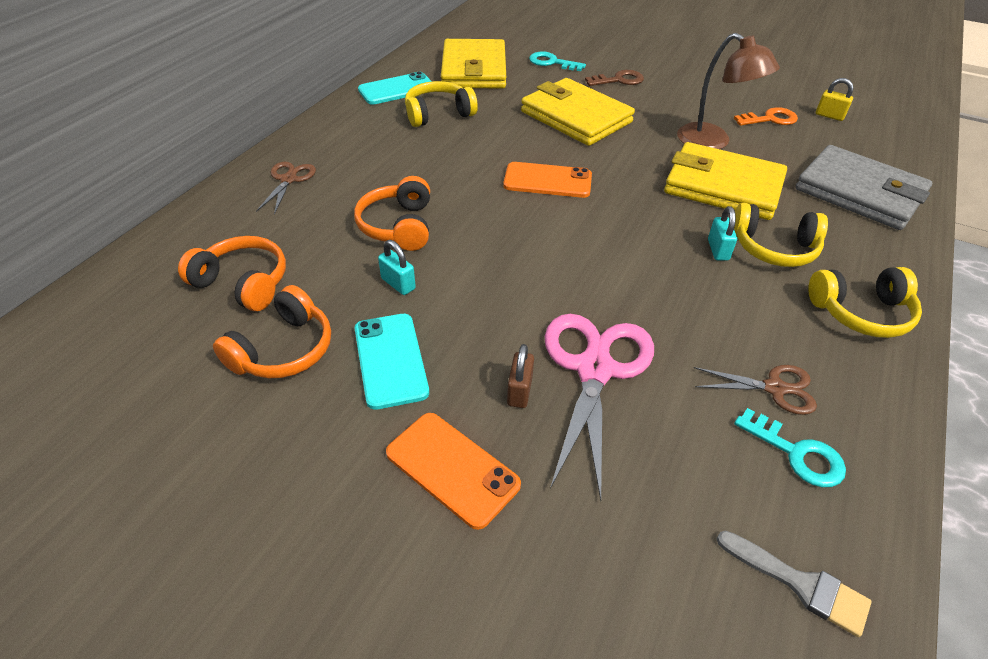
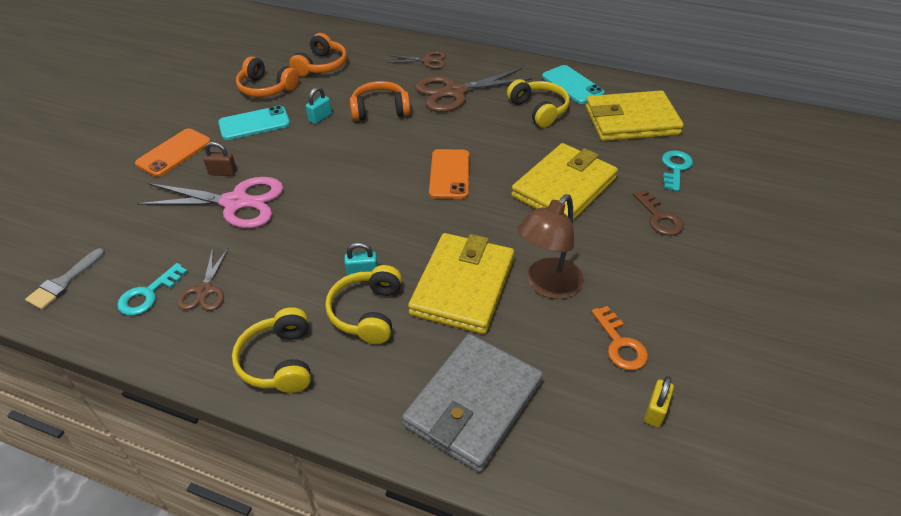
camera: 85 degrees right, 0 degrees up
(379, 164) = (455, 92): none -> brown scissors

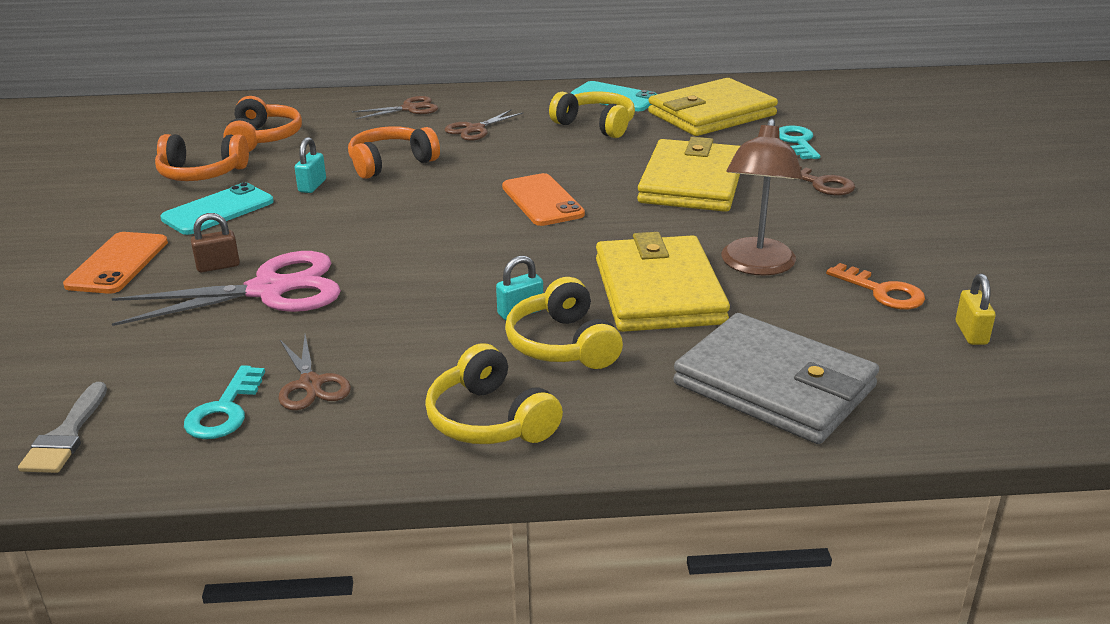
camera: 25 degrees left, 15 degrees down
(455, 92) = (475, 129): brown scissors -> brown scissors, size x0.54
(474, 404) = (774, 385): grey wallet -> grey wallet turned 60 degrees counterclockwise

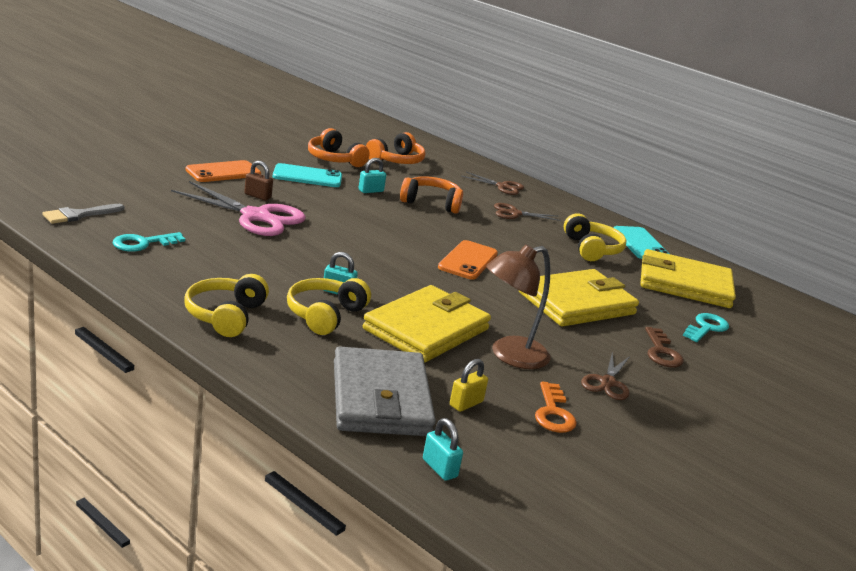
camera: 40 degrees right, 5 degrees down
(311, 384) = (192, 257): brown scissors -> brown scissors (607, 382)
(937, 408) = (439, 468): none -> turquoise padlock
(971, 333) = (554, 463): yellow padlock -> yellow padlock (466, 404)

